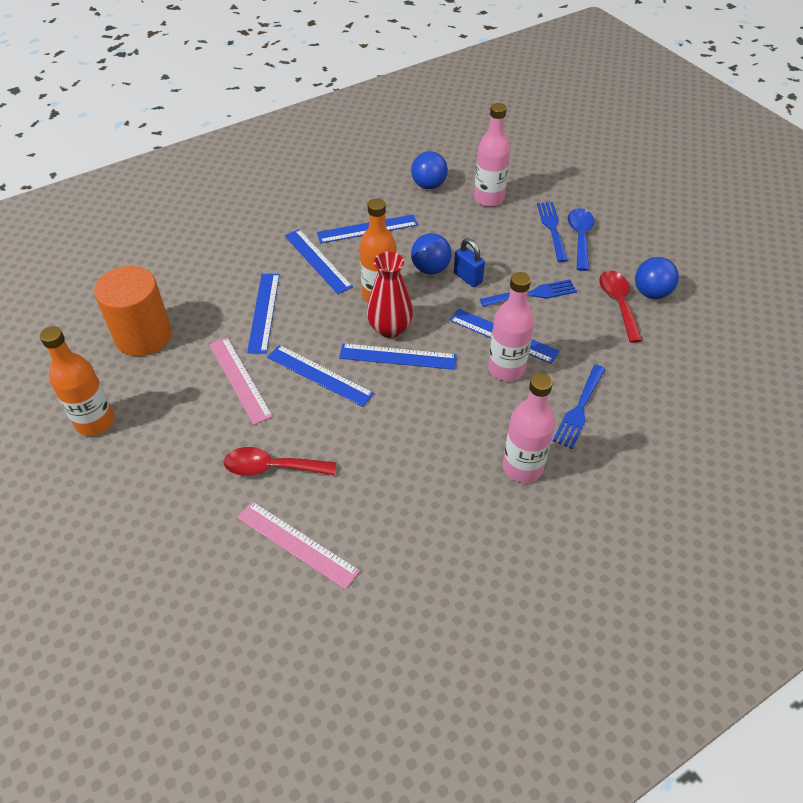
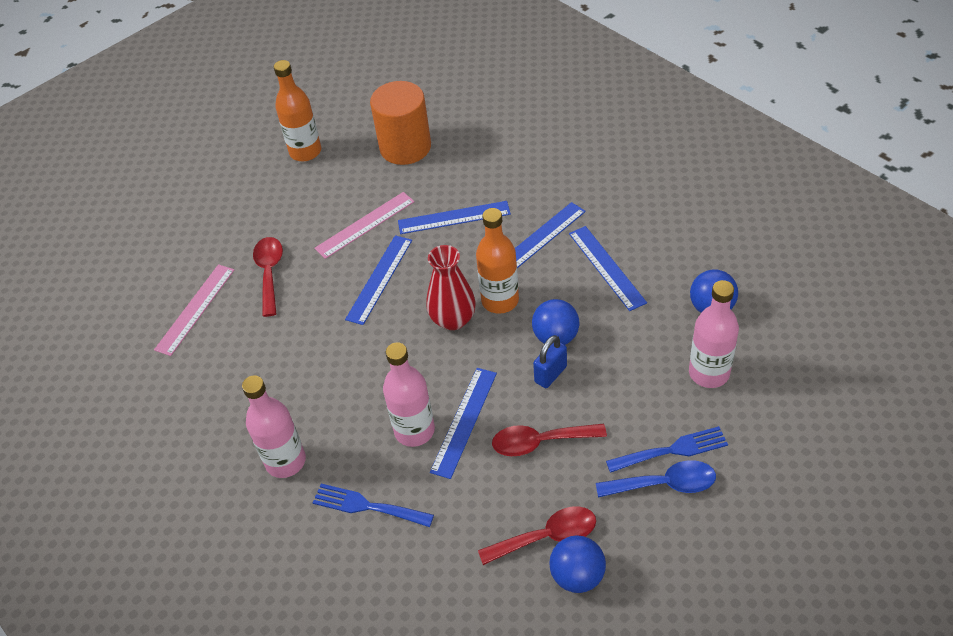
camera: 85 degrees right, 0 degrees up
(398, 357) = (414, 334): blue ruler -> none
(532, 294) = (540, 442): blue fork -> red spoon

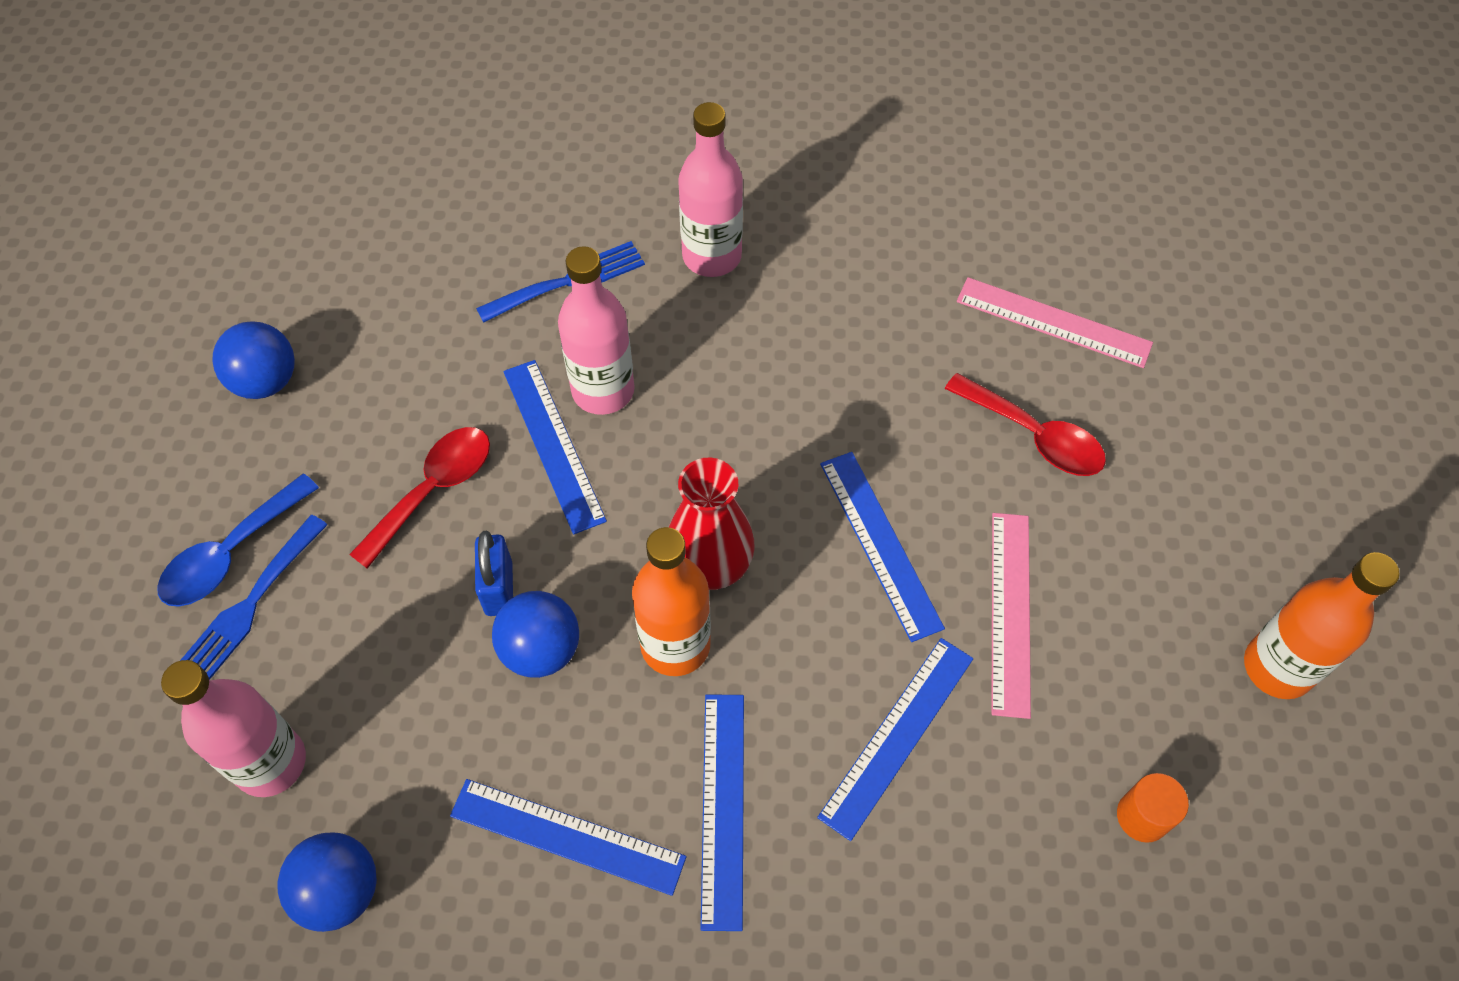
camera: 130 degrees right, 10 degrees up
(195, 309) = (1053, 322): pink ruler -> pink ruler turned 45 degrees counterclockwise
(405, 147) = (1142, 816): orange cylinder -> orange cylinder, size x0.45
(547, 537) = (333, 394): red spoon -> none

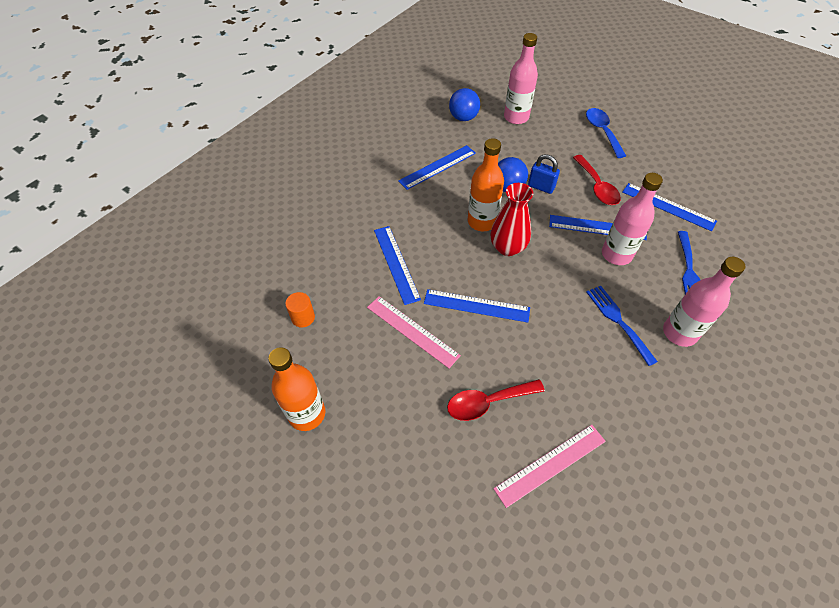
camera: 125 degrees right, 5 degrees down
(250, 605) = (578, 130): blue fork -> blue fork (618, 321)
(265, 381) = (679, 162): blue ball -> none
(723, 808) = (413, 205): blue ruler -> blue ruler (668, 206)

